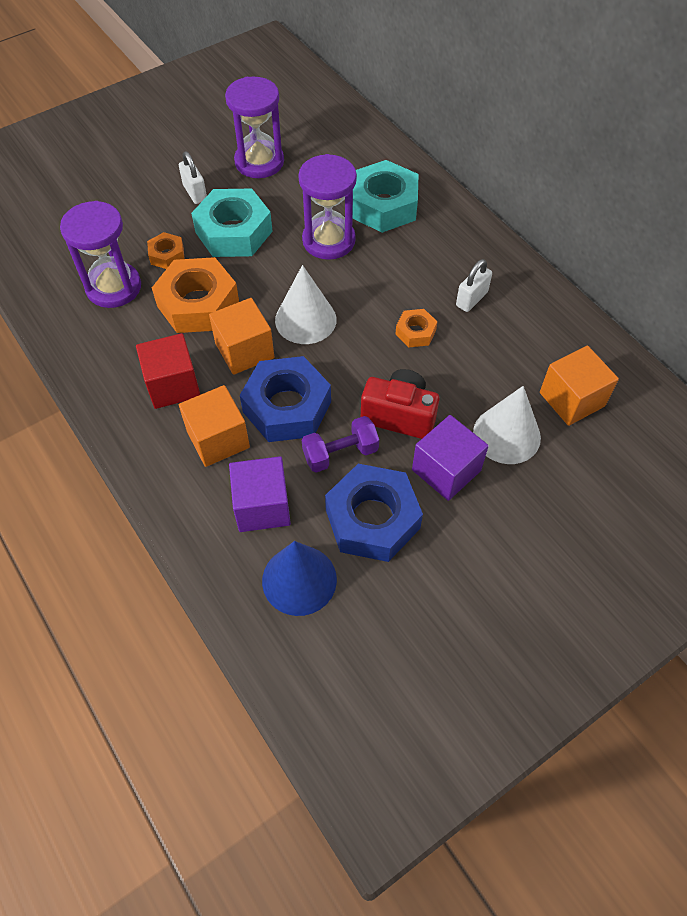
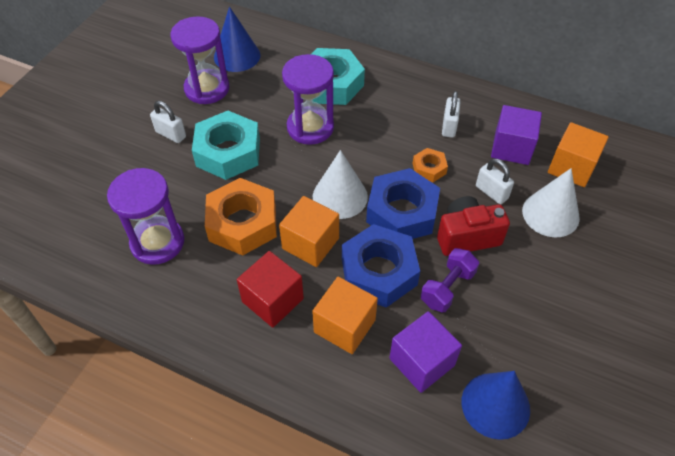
camera: 30 degrees left, 5 degrees down
(167, 255) = (185, 195): orange nut -> none
(312, 140) = (237, 56): none -> blue cone
(372, 519) = (510, 326): blue nut -> blue nut (401, 212)
(446, 470) = (531, 261): purple cube -> purple cube (511, 148)
(461, 384) = (491, 192): none -> white padlock

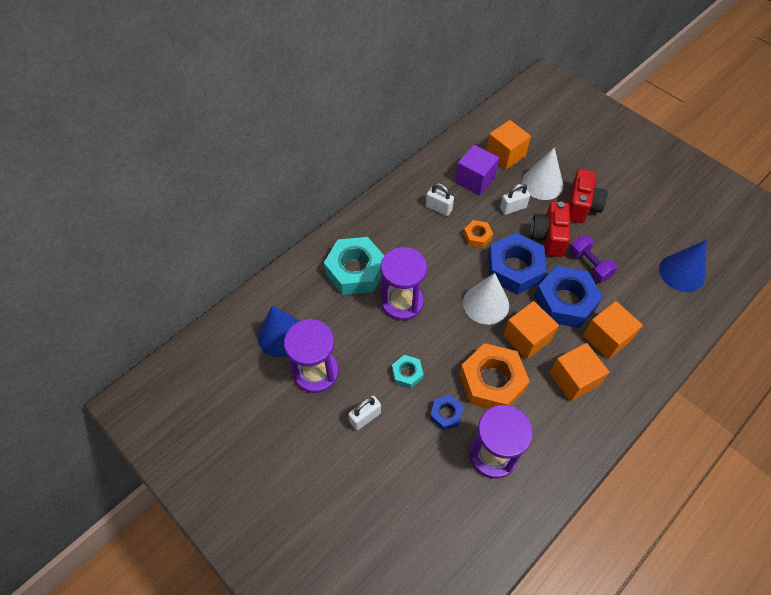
camera: 70 degrees left, 5 degrees up
(192, 193) = (446, 414): none -> blue nut
(228, 152) = (407, 373): turquoise nut -> turquoise nut, size x0.49
(272, 300) = (573, 379): red cube -> orange cube
(422, 362) = (644, 301): purple cube -> none
(540, 263) = (581, 206): none -> red camera

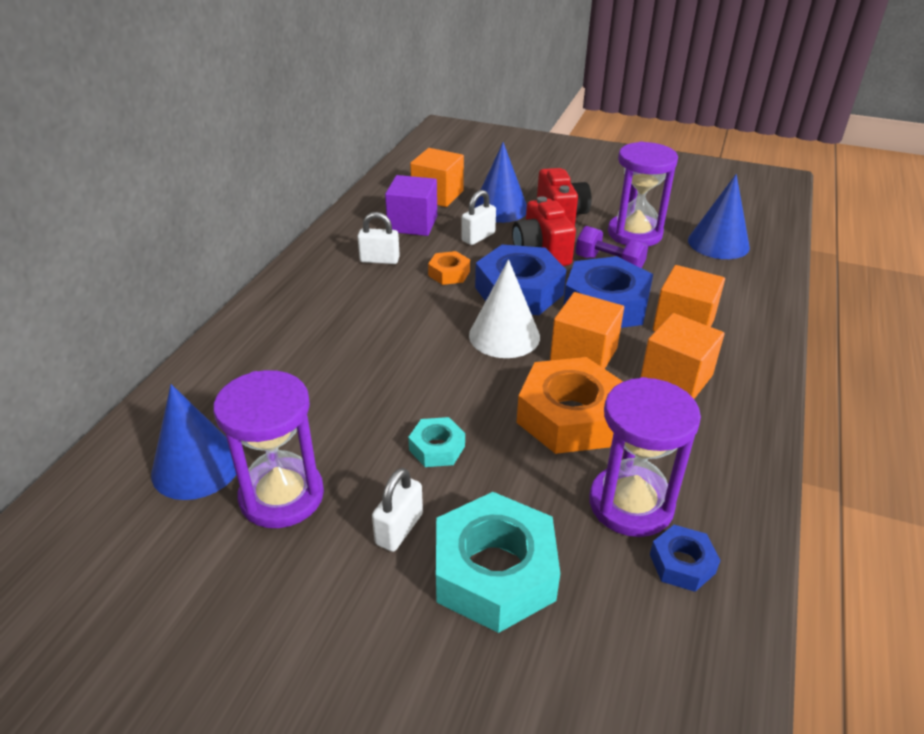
camera: 25 degrees left, 20 degrees down
(355, 271) = (290, 353): turquoise nut -> turquoise nut (494, 572)
(402, 302) = (381, 367): purple hourglass -> purple hourglass (634, 234)
(446, 414) = (527, 478): blue nut -> blue nut (682, 564)
(542, 183) = (500, 208): white cone -> blue cone

